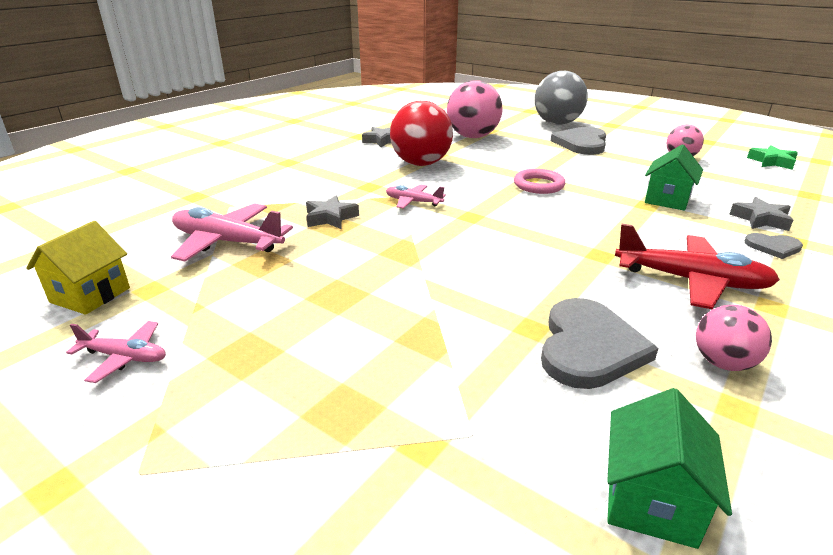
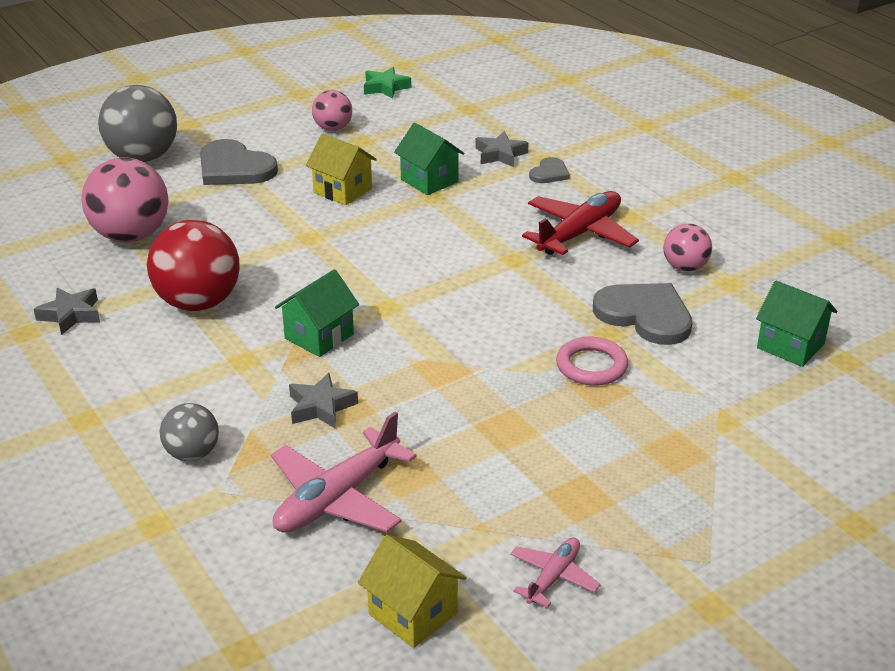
camera: 70 degrees left, 5 degrees up
(265, 192) = (192, 453): none -> grey ball
(413, 202) = (319, 336): pink plane -> green house
(538, 185) = (337, 239): pink ring -> pink ring (591, 366)
(604, 175) = (342, 190): none -> yellow house

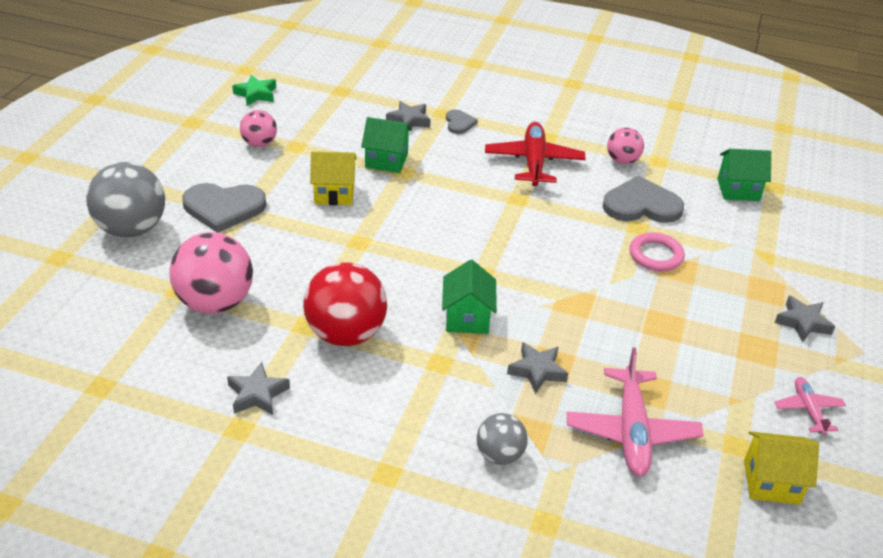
camera: 40 degrees left, 5 degrees up
(673, 500) = (802, 323): none -> grey star

